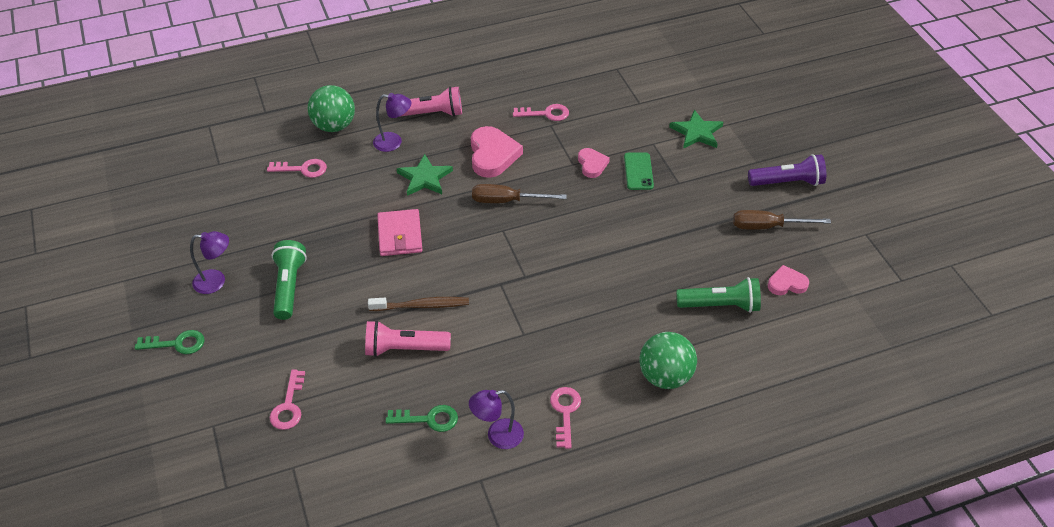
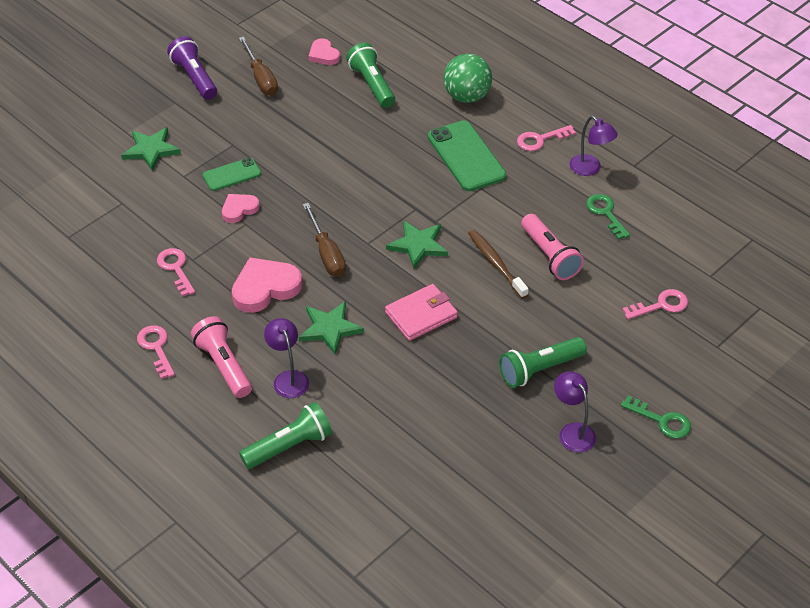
camera: 115 degrees left, 0 degrees up
(177, 343) = (662, 420): green key -> green key turned 150 degrees clockwise
(303, 169) = (375, 440): pink key -> pink key (156, 348)
(334, 126) = (289, 446): green ball -> green flashlight
(478, 261) = (418, 245): none -> green star
(574, 340) = (466, 156): none -> green phone

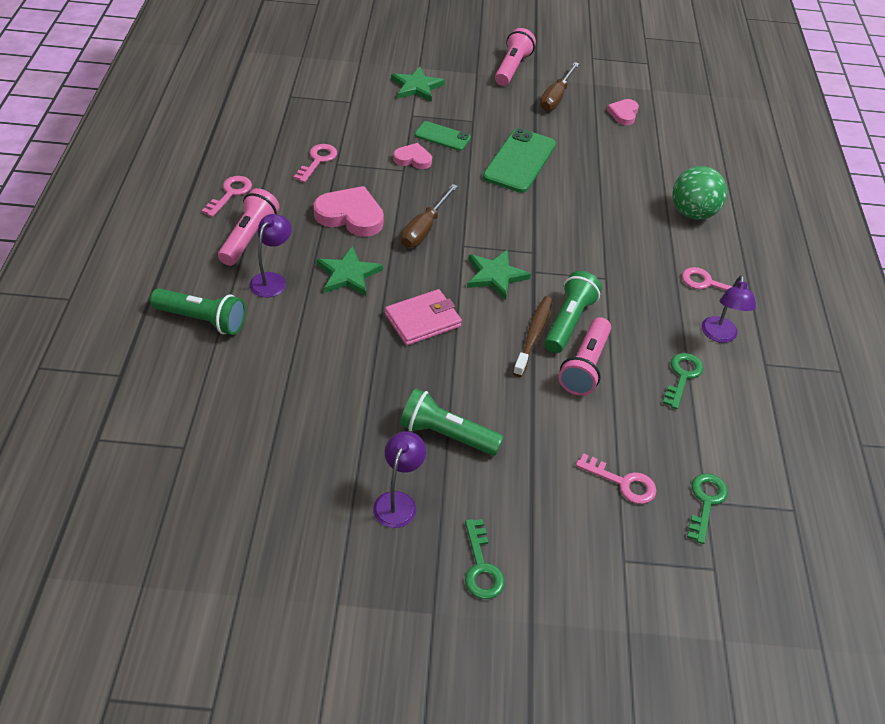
camera: 45 degrees right, 0 degrees up
(194, 78) = (512, 68): purple flashlight -> pink flashlight
(372, 85) = (629, 155): green flashlight -> green flashlight (568, 321)
(421, 315) = (422, 320): pink wallet -> pink wallet turned 45 degrees counterclockwise
(466, 156) = (628, 249): green phone -> green phone (520, 161)
(711, 276) = (706, 502): none -> green key

